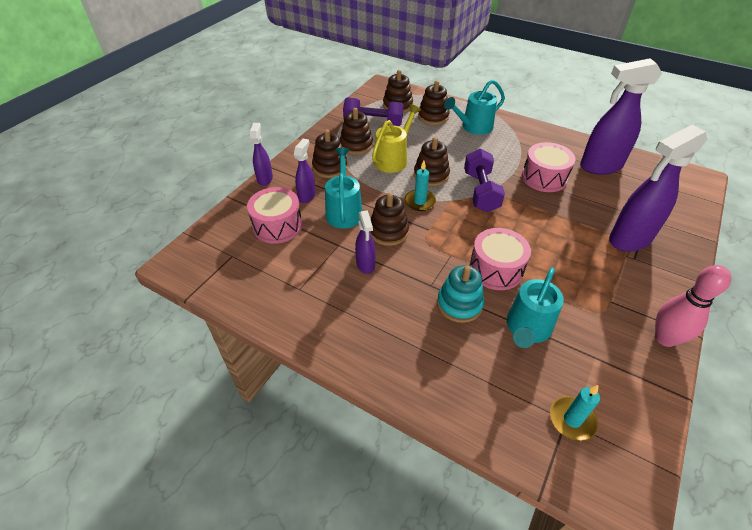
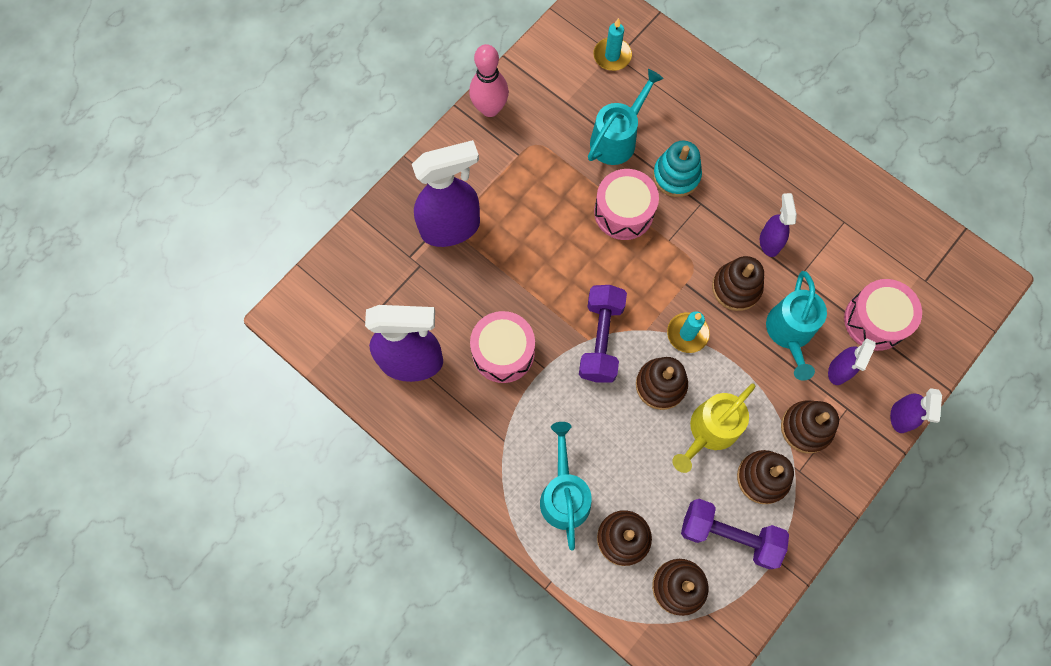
camera: 170 degrees left, 25 degrees up
(473, 127) = (564, 494): turquoise watering can -> turquoise watering can turned 75 degrees counterclockwise

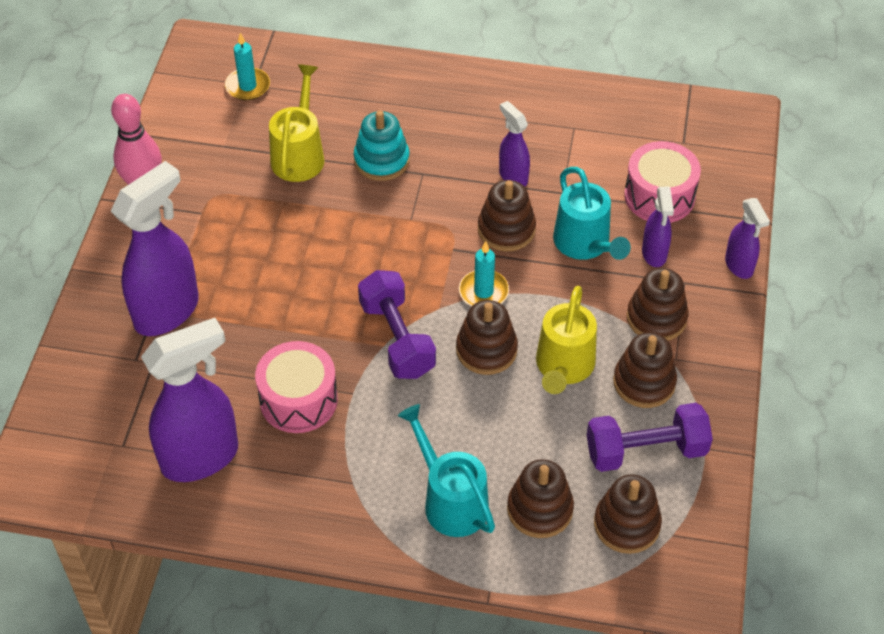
camera: 30 degrees left, 20 degrees down
(617, 138) = (299, 154): turquoise watering can -> yellow watering can
(624, 212) = (347, 215): pink drum -> none

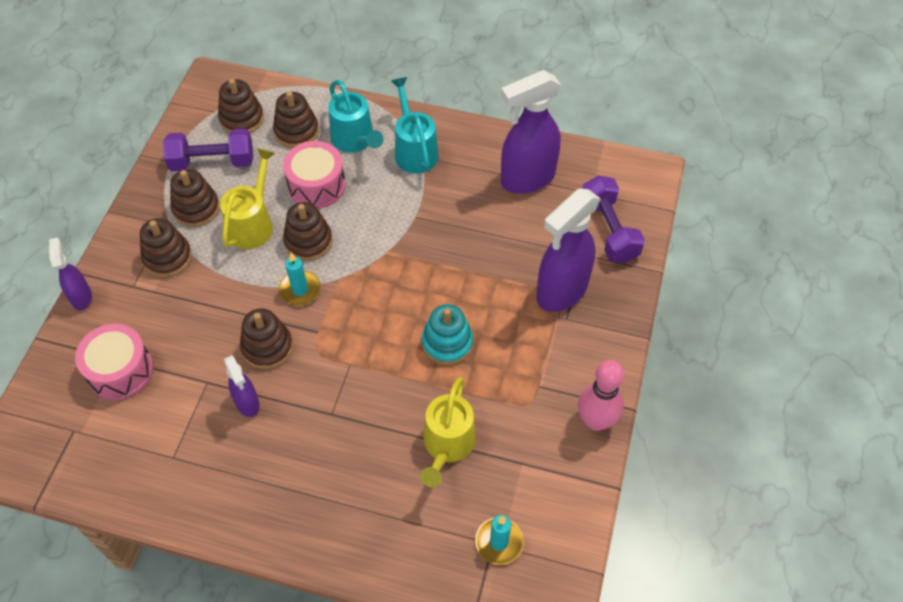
camera: 175 degrees left, 5 degrees up
(298, 400) = (456, 214): pink drum -> pink drum (316, 185)
(381, 160) = (368, 432): turquoise stacking toy -> turquoise stacking toy (447, 343)
(397, 338) = (376, 255): purple dumbbell -> purple dumbbell (609, 230)
(585, 244) = (203, 327): turquoise watering can -> turquoise watering can (414, 150)
(654, 254) = (147, 313): purple spray bottle -> none

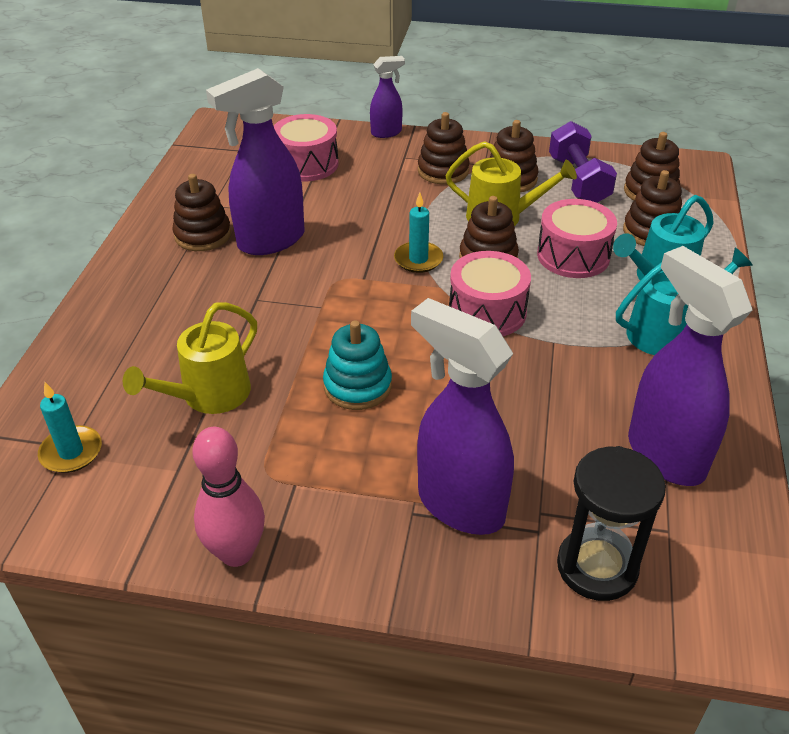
camera: 85 degrees right, 15 degrees down
(247, 403) = (270, 241): purple spray bottle -> purple spray bottle, size x1.92
(267, 347) = (340, 245): brown stacking toy -> brown stacking toy (203, 235)
(375, 251) = (487, 312): none -> pink drum
(447, 446) = (208, 396): yellow watering can -> yellow watering can turned 60 degrees counterclockwise
(609, 230) = (597, 567): purple dumbbell -> black hourglass

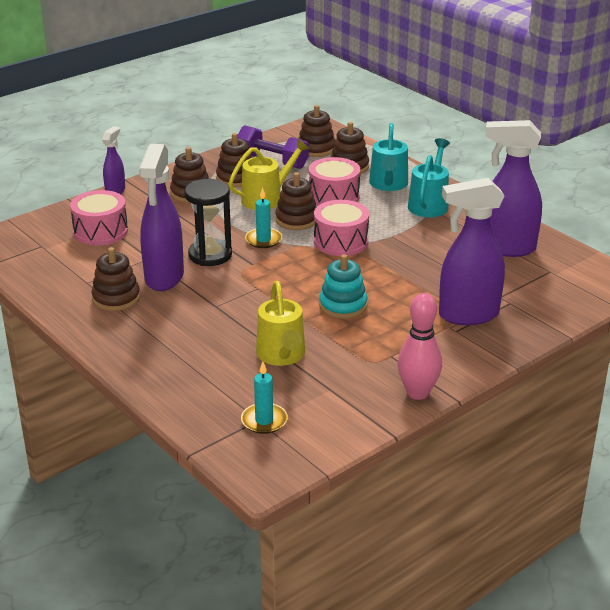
camera: 50 degrees left, 10 degrees down
(597, 567) = (548, 298): black hourglass -> black hourglass (210, 255)

